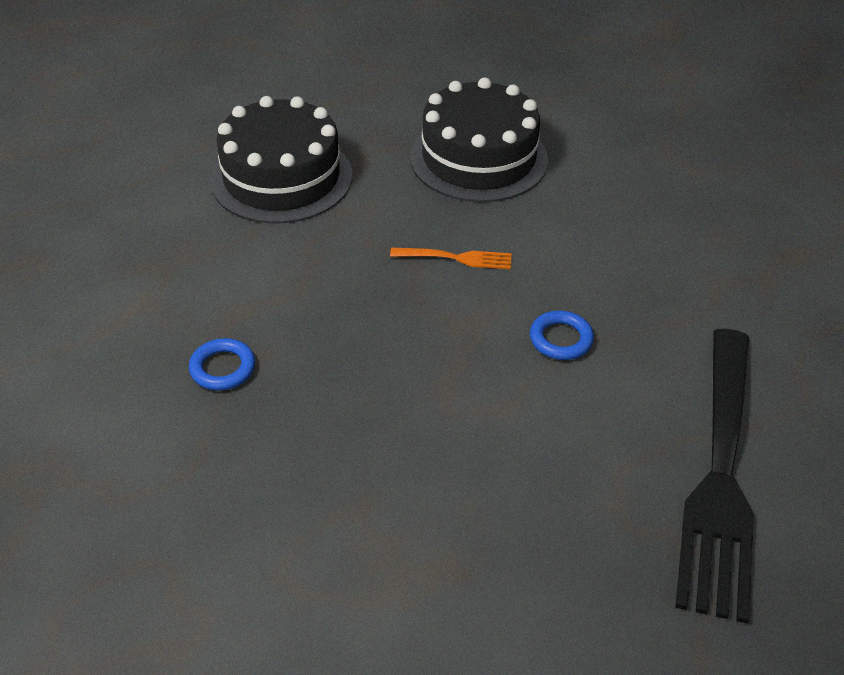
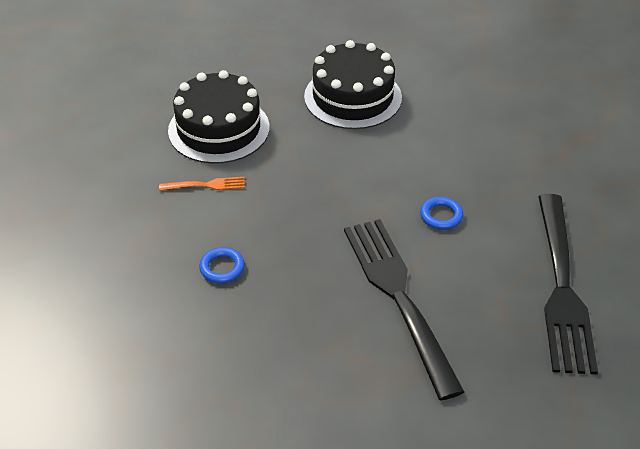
camera: 10 degrees left, 0 degrees up
(455, 258) = (356, 170): orange fork -> orange fork (205, 185)
(466, 452) = (399, 298): none -> black fork

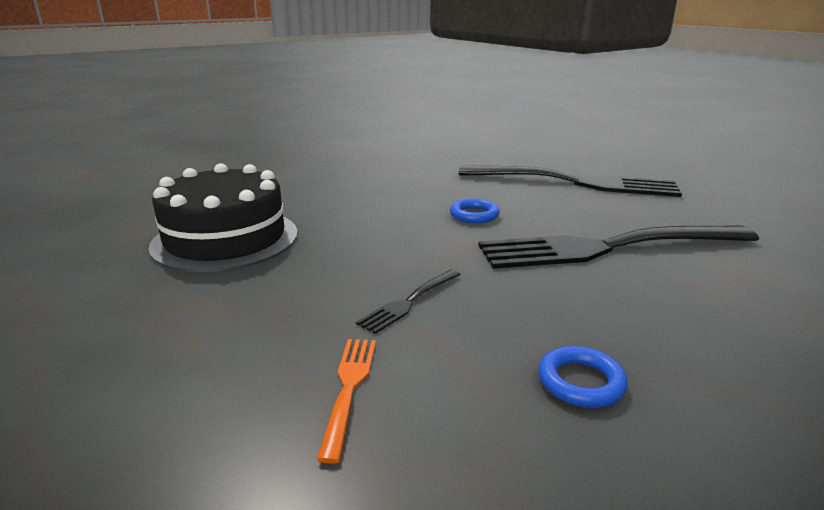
camera: 80 degrees left, 20 degrees down
(219, 129) = (191, 361): black cake -> none
(290, 195) = (410, 301): none -> black fork

